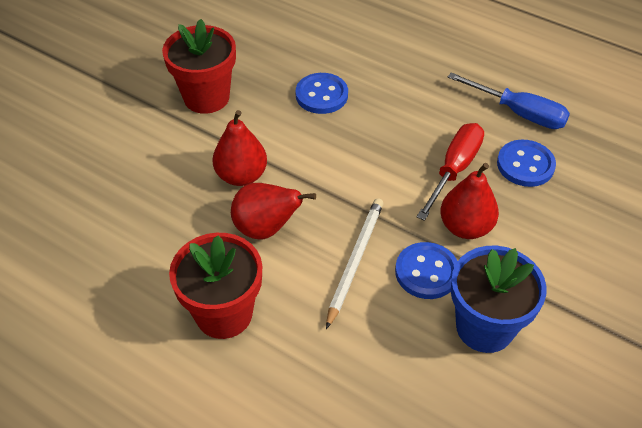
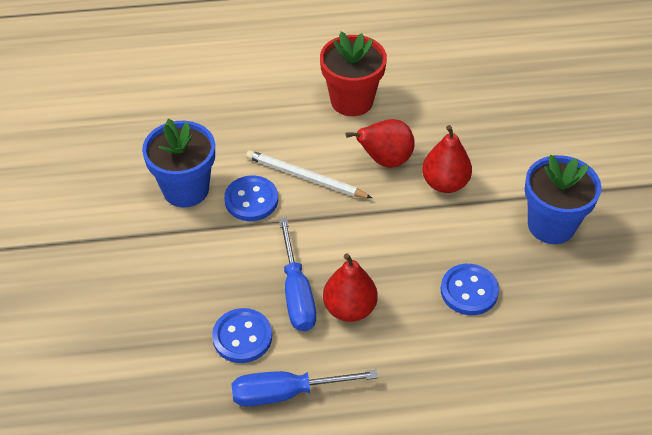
camera: 140 degrees right, 0 degrees up
(206, 97) = (551, 225): red flower pot -> blue flower pot
(355, 261) = (305, 177): white pencil -> white pencil turned 135 degrees clockwise
(454, 169) = (297, 293): red screwdriver -> blue screwdriver
(465, 227) = (250, 249): red pear -> red pear (349, 308)

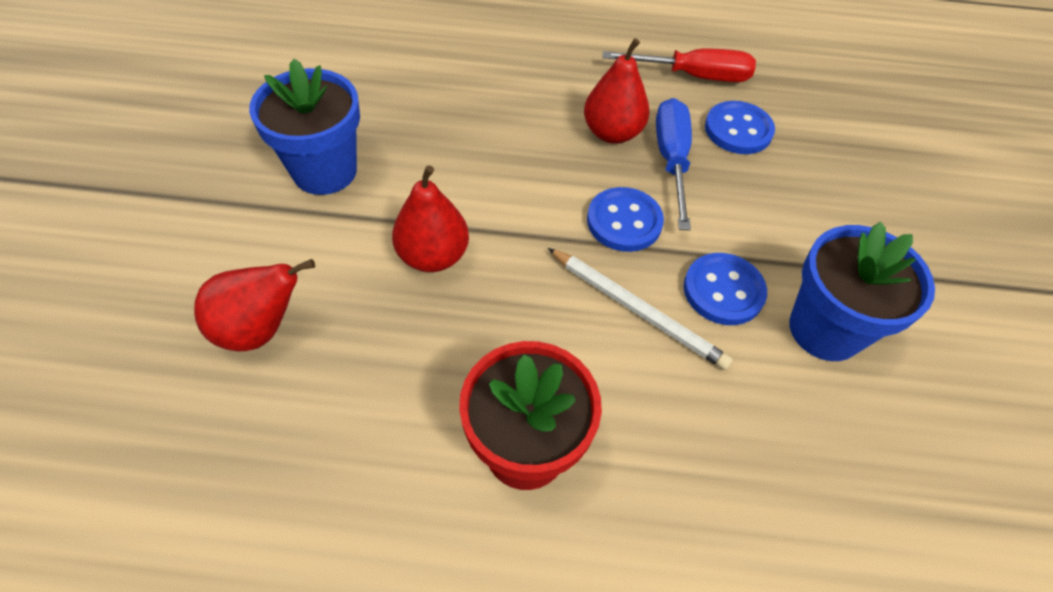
camera: 170 degrees left, 5 degrees up
(286, 393) = (693, 76): blue screwdriver -> red screwdriver
(385, 160) = (507, 312): red pear -> red pear (260, 329)
(469, 291) = (468, 123): blue button -> blue button (624, 221)

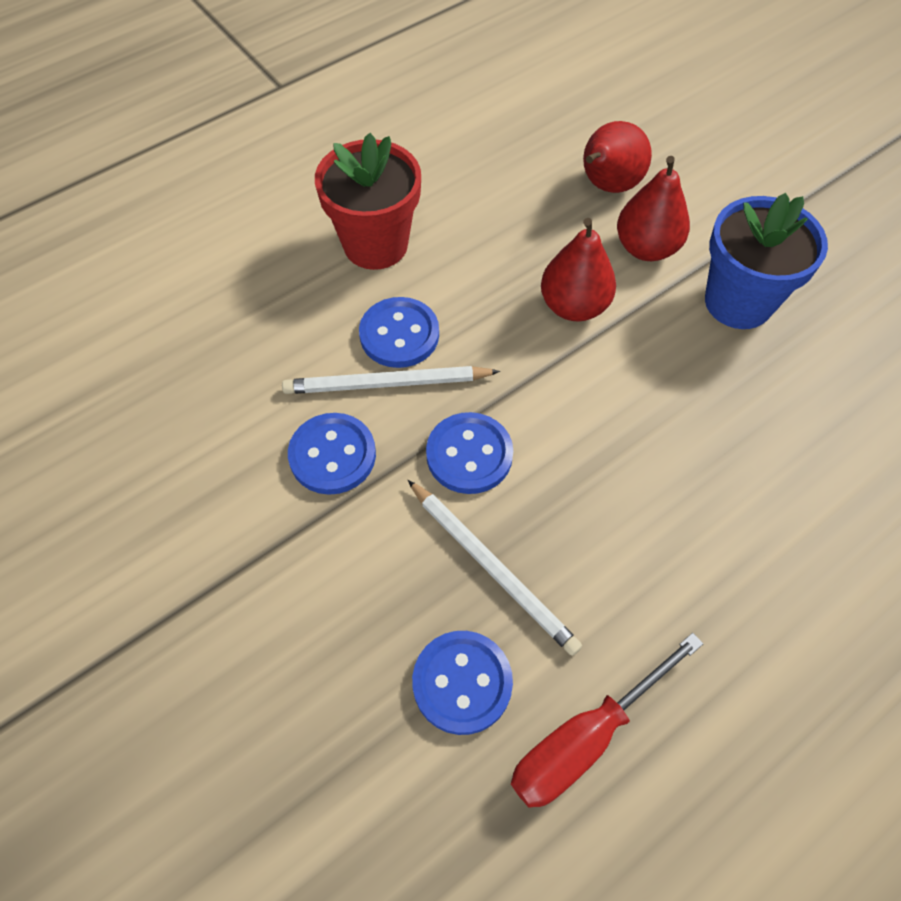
camera: 140 degrees right, 5 degrees up
(590, 341) = (399, 334): none -> blue button
(612, 133) = (579, 552): red pear -> red pear (646, 248)
(671, 160) = (492, 567): blue screwdriver -> white pencil
(825, 329) = (223, 486): blue flower pot -> none

